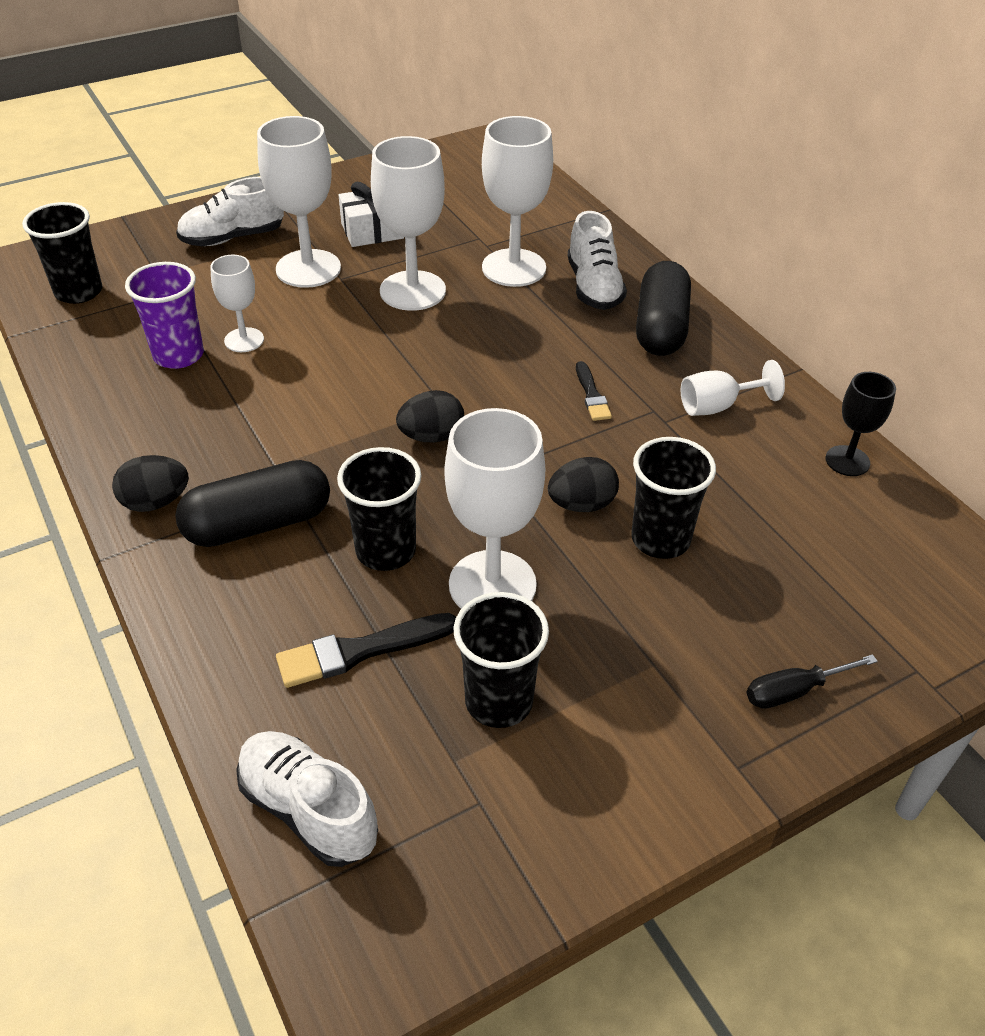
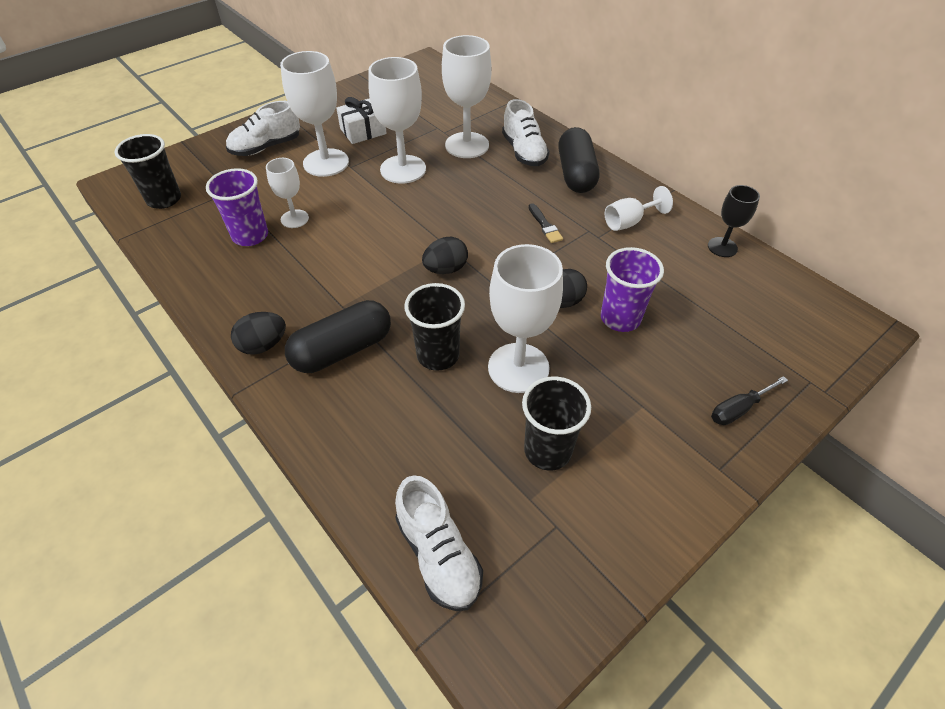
camera: 10 degrees left, 5 degrees up
(308, 810) = (438, 555): white shoe -> white shoe turned 150 degrees counterclockwise
(360, 651) = (441, 430): black brush -> none
(660, 539) = (620, 318): black cup -> purple cup

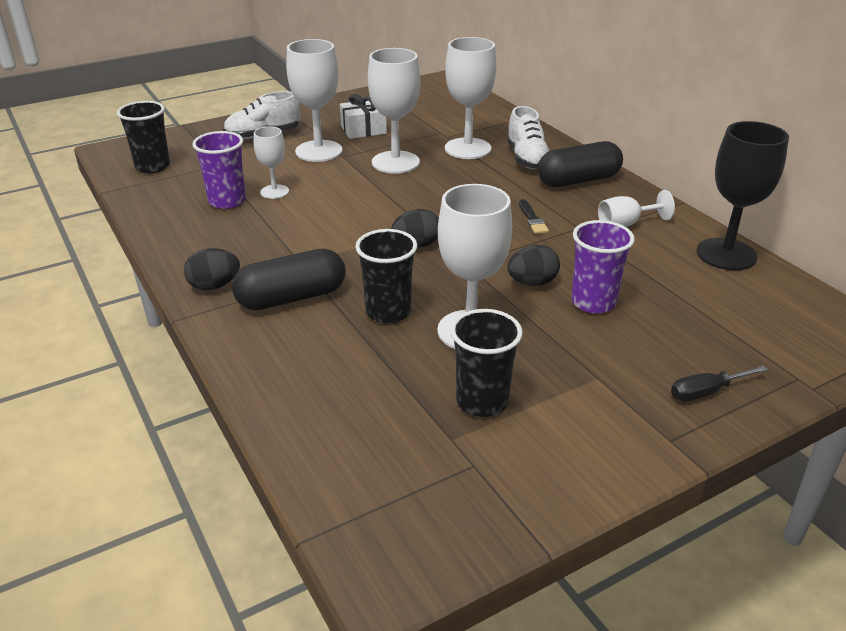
camera: 10 degrees right, 15 degrees down
(438, 555) = (341, 471): white shoe -> none
(576, 174) = (578, 180): black capsule -> black capsule turned 60 degrees clockwise
(722, 247) = (726, 254): black goblet -> black goblet, size x1.79

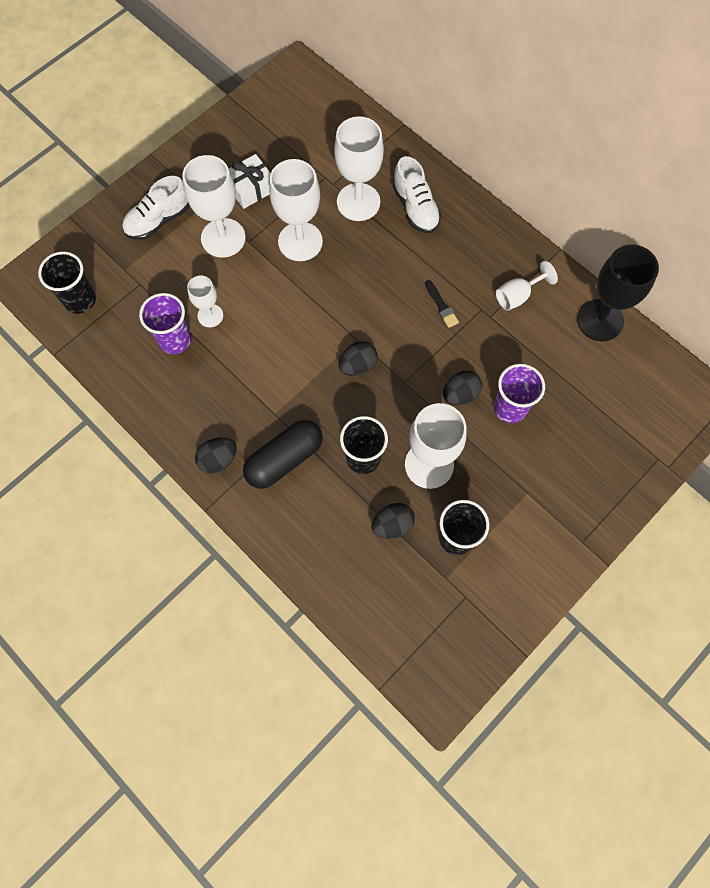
camera: 15 degrees left, 35 degrees up
(398, 374) = (392, 525): none -> black egg
(578, 180) = (467, 235): black capsule -> none
(707, 392) = (600, 489): black screwdriver -> none

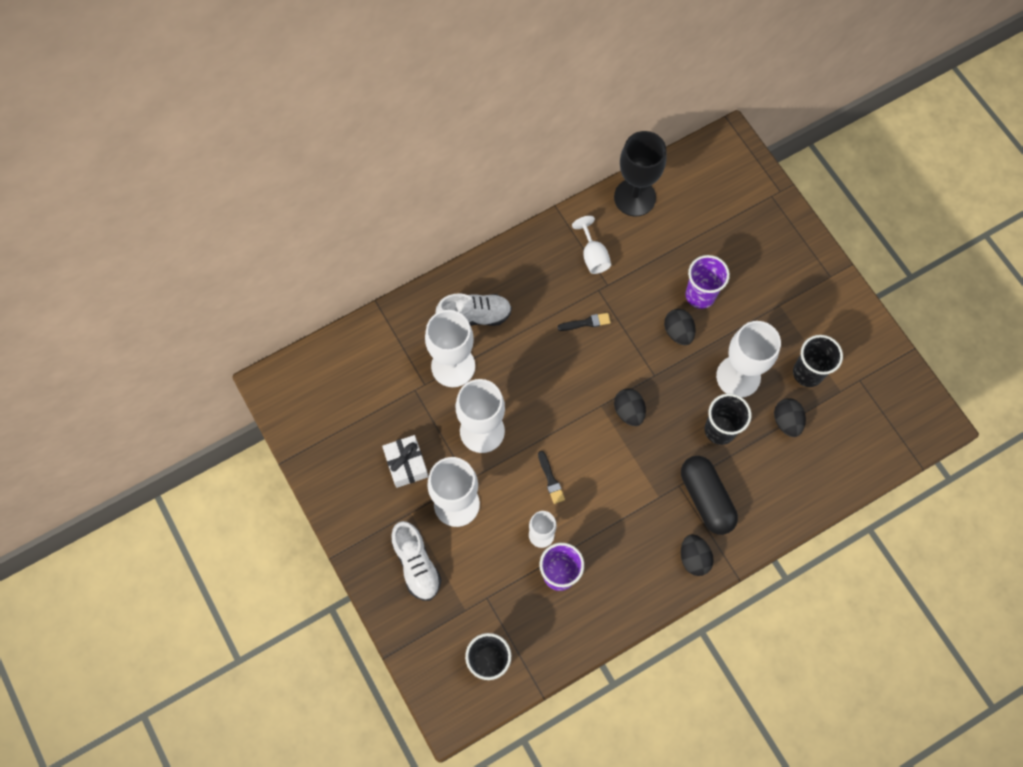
camera: 75 degrees left, 0 degrees up
(267, 311) = (550, 479): none -> black brush

